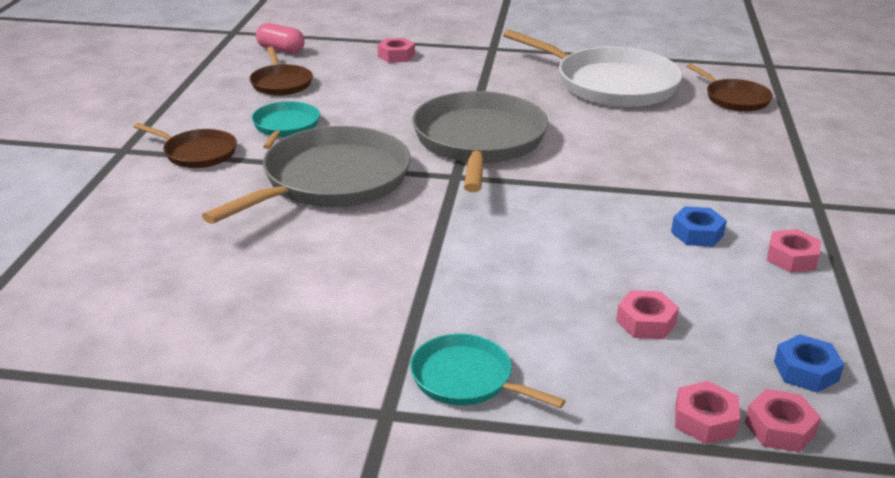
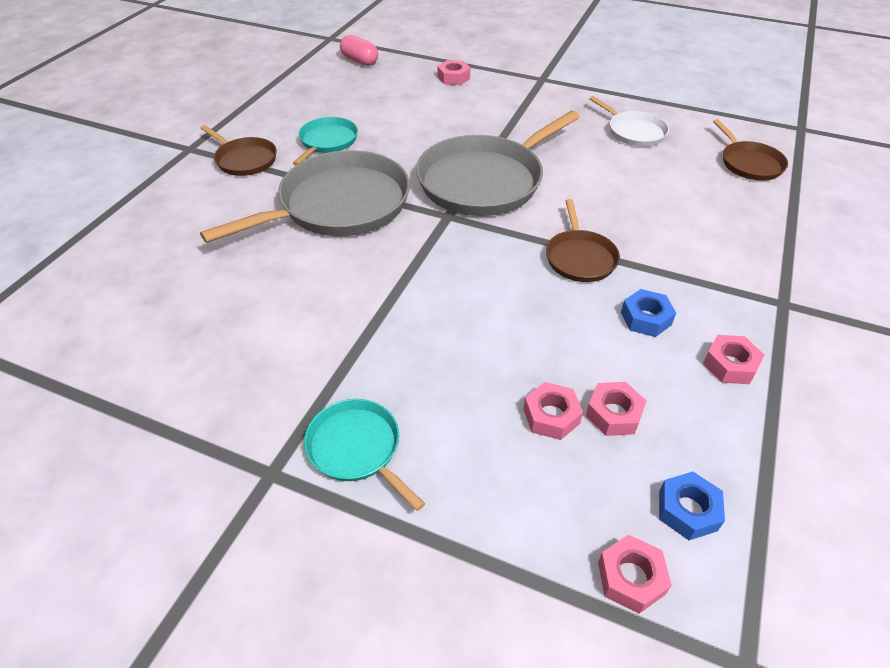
camera: 15 degrees right, 15 degrees up
(281, 83) = (344, 95): brown pan -> brown pan (580, 257)
(479, 142) = (485, 181): grey pan -> grey pan turned 150 degrees counterclockwise
(610, 84) = (634, 132): white pan -> white pan, size x0.51
(705, 420) = (559, 549): pink nut -> pink nut (614, 414)

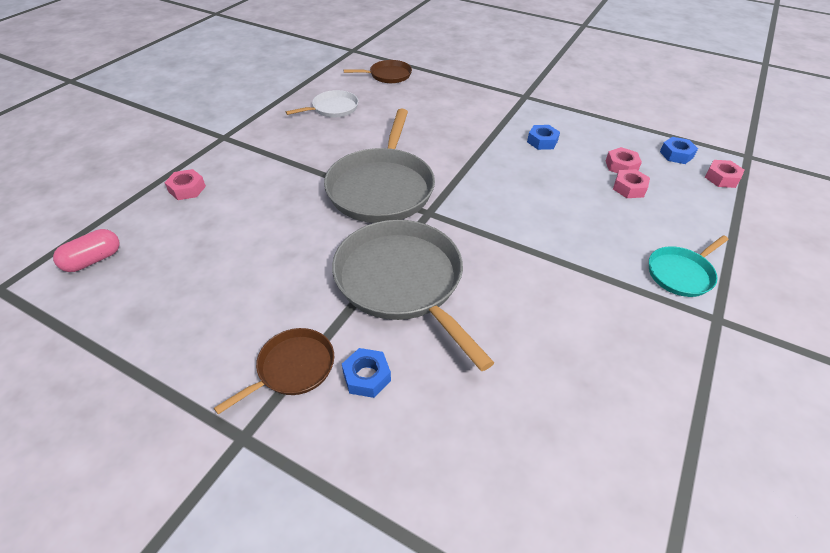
camera: 85 degrees left, 0 degrees up
(230, 195) = (367, 376): none -> blue nut
(327, 142) = (279, 290): turquoise pan -> none
(485, 181) = (381, 188): grey pan -> grey pan turned 45 degrees clockwise
(580, 257) = (484, 156): brown pan -> none
(730, 365) = (575, 122): pink nut -> none

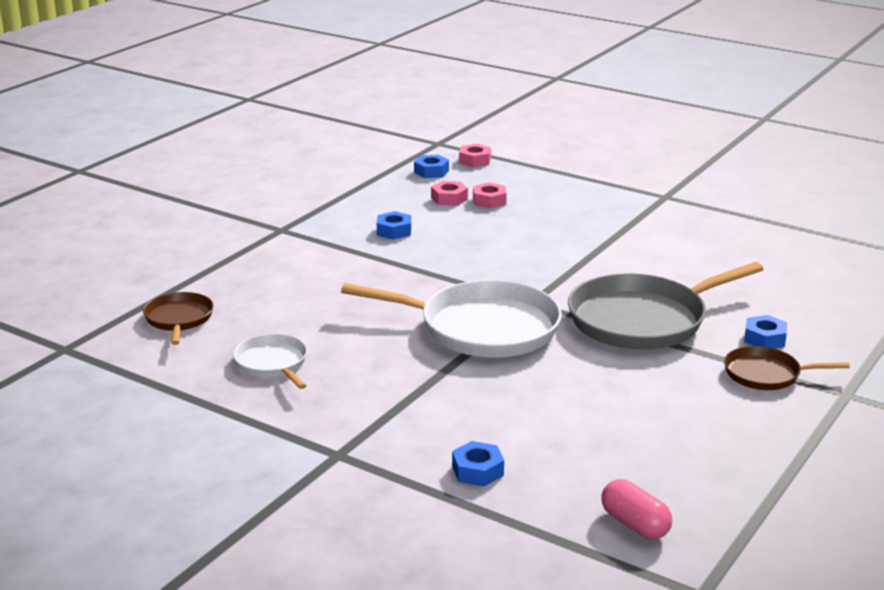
camera: 85 degrees left, 20 degrees down
(187, 189) = (477, 471): pink nut -> blue nut
(292, 368) = (766, 374): brown pan -> brown pan turned 45 degrees counterclockwise
(381, 188) = (482, 328): grey pan -> white pan
(681, 273) = (614, 200): turquoise pan -> none

